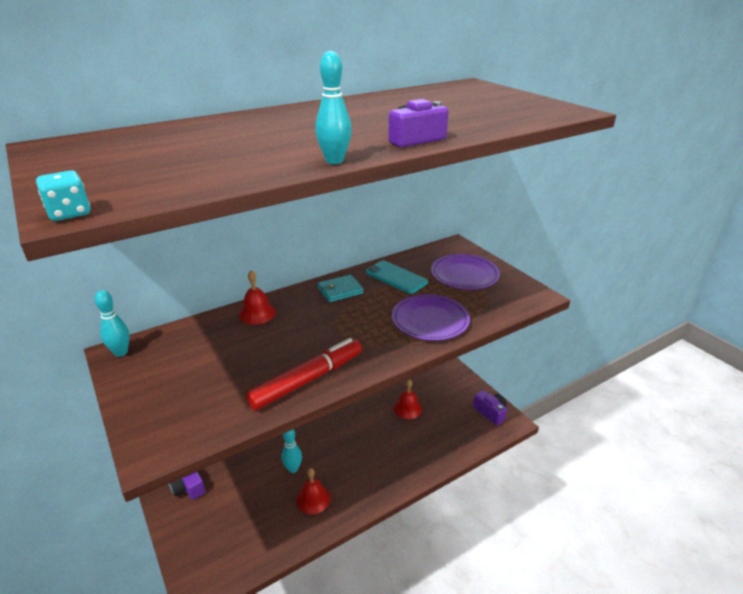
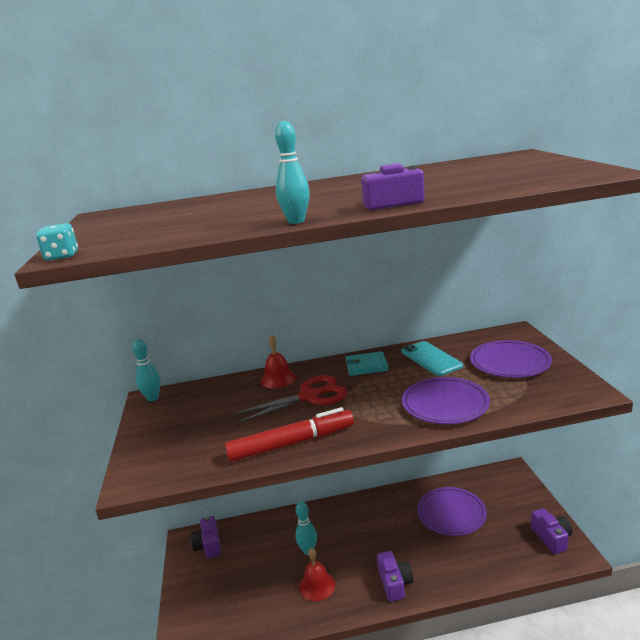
camera: 25 degrees right, 10 degrees down
(299, 329) = (309, 397): none -> red scissors
(381, 479) = (395, 583): none -> purple camera
(407, 408) = (451, 514): red bell -> purple plate

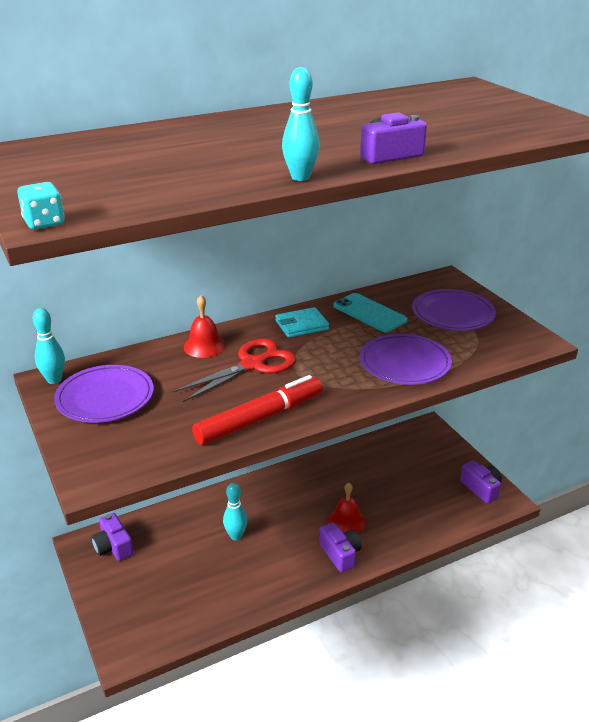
camera: 20 degrees left, 10 degrees up
(317, 586) = (258, 569): red bell -> red bell (346, 521)
(451, 514) = (378, 478): purple plate -> purple plate (105, 398)

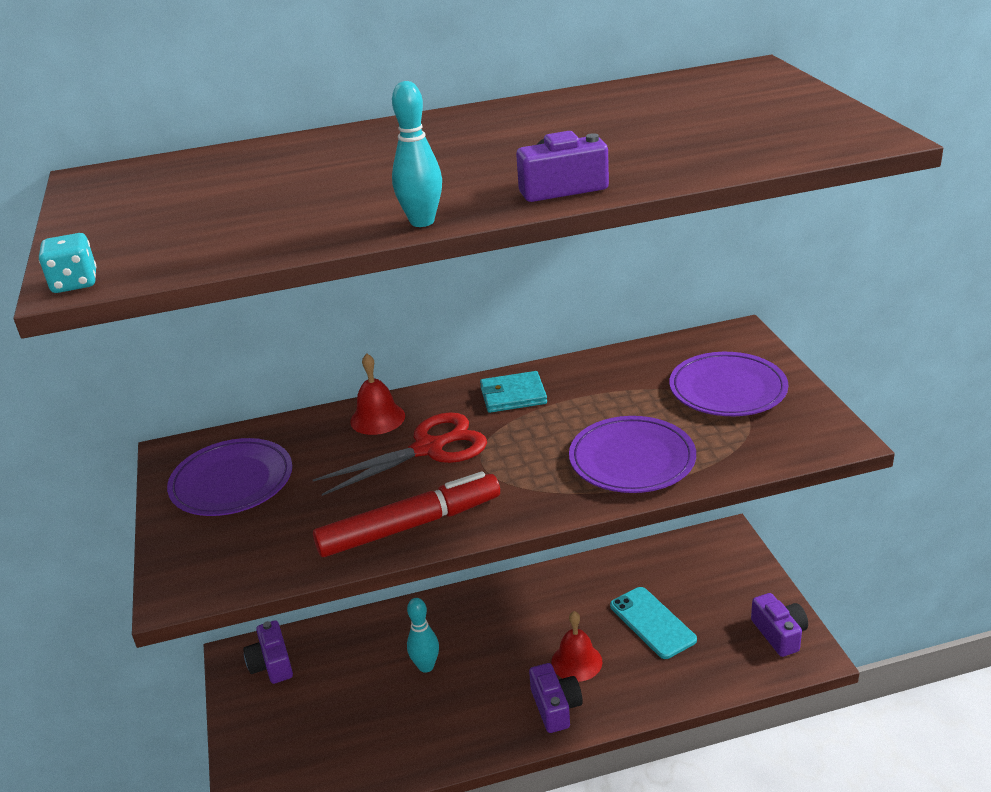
camera: 15 degrees right, 0 degrees up
(54, 380) = (181, 453): turquoise bowling pin -> none
(369, 313) = (611, 382): turquoise phone -> turquoise phone (652, 622)

